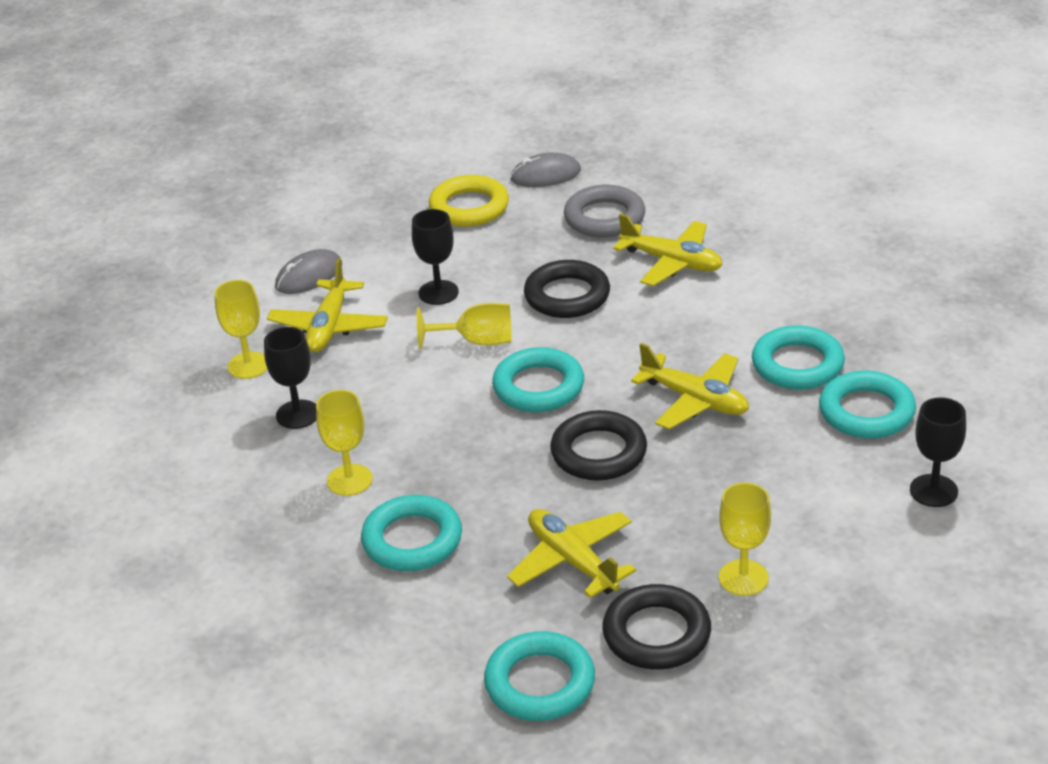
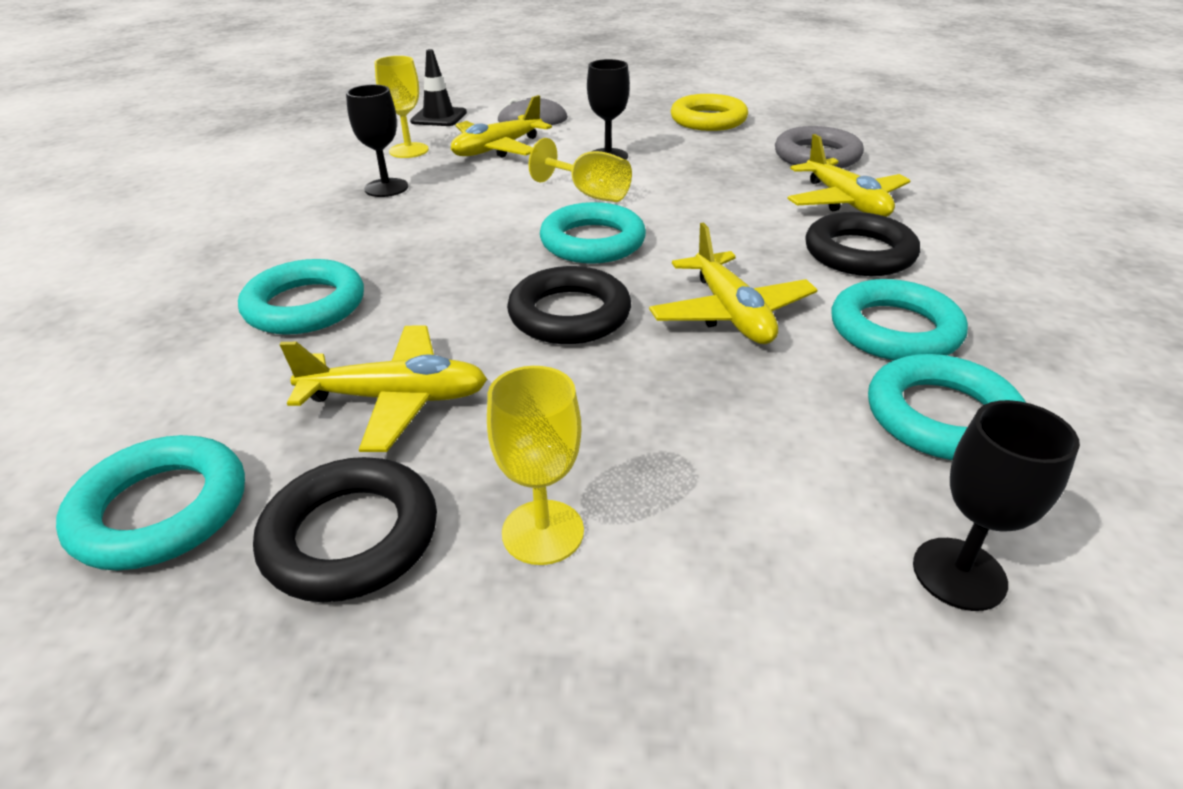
camera: 35 degrees right, 0 degrees up
(209, 311) = (439, 117): none -> black traffic cone
(349, 480) = (342, 242): yellow goblet -> none
(545, 175) = (798, 120): grey mouse -> none
(567, 296) = (711, 192): black ring -> black ring (859, 253)
(572, 561) = (396, 399): yellow plane -> yellow plane turned 90 degrees clockwise

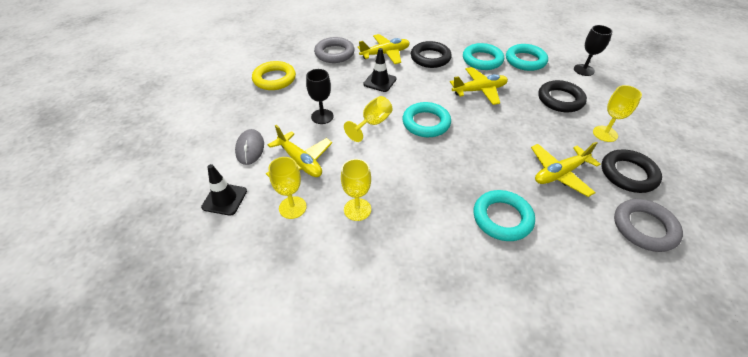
camera: 90 degrees left, 10 degrees up
(161, 510) = (644, 228): turquoise ring -> grey ring
(386, 188) = (357, 209): black goblet -> yellow goblet
(396, 399) = (559, 173): yellow plane -> yellow plane turned 120 degrees counterclockwise
(569, 314) = (489, 129): black ring -> black ring (560, 100)
(729, 198) = (380, 82): none -> black traffic cone

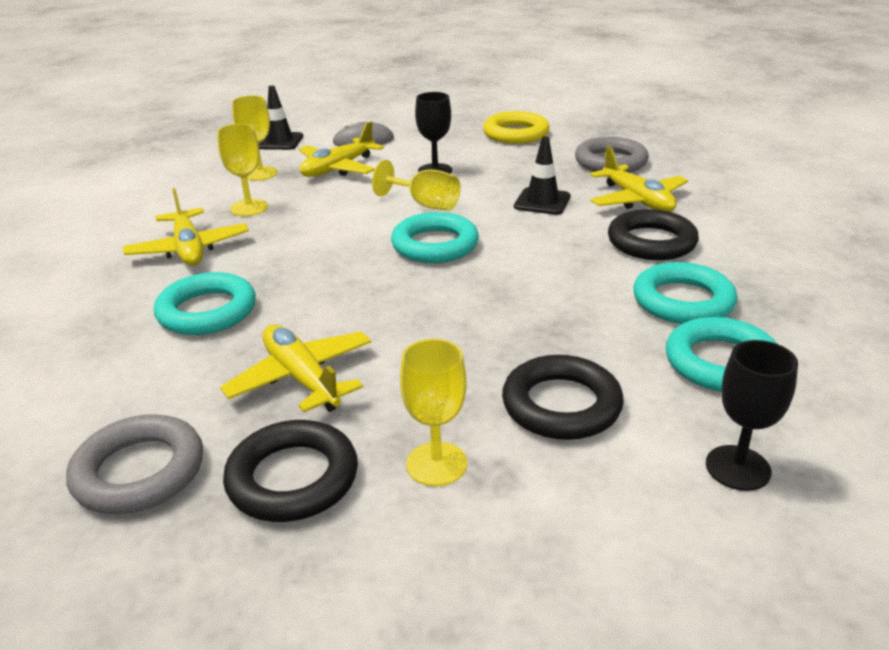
camera: 85 degrees right, 15 degrees down
(479, 90) = (555, 296): yellow plane -> yellow plane (189, 249)

